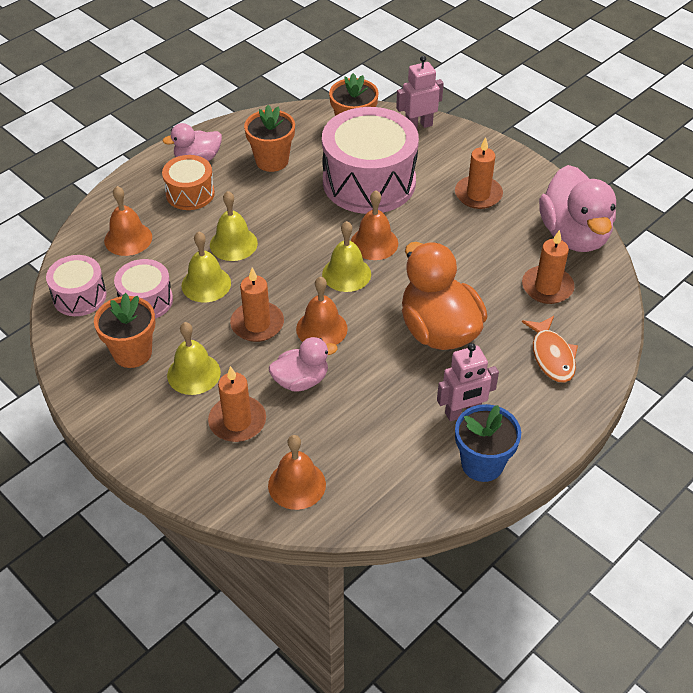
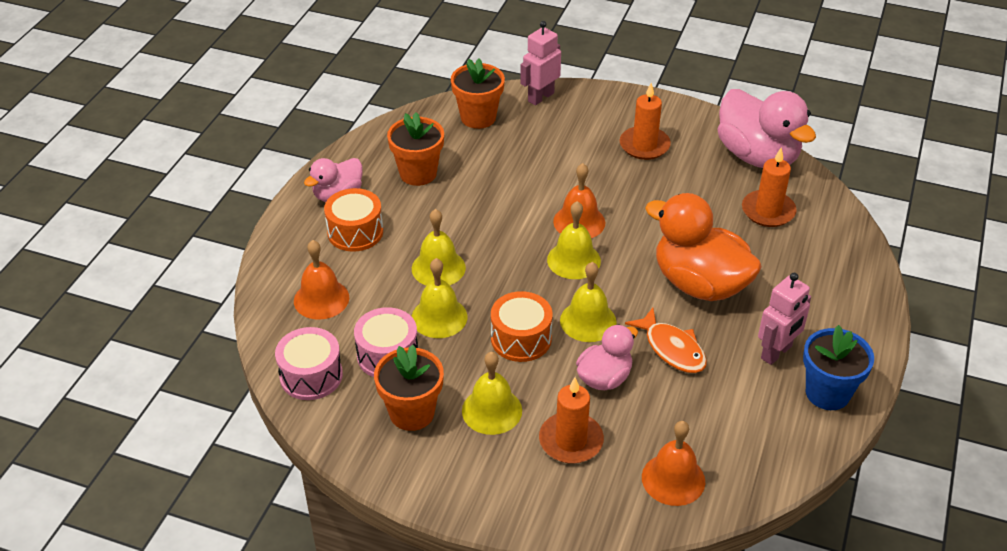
camera: 25 degrees left, 5 degrees down
(257, 324) = (521, 339): orange candle -> orange drum
(321, 328) = (588, 321): orange bell -> yellow bell
(369, 182) = (531, 165): pink drum -> none
(552, 356) = (817, 272): orange fish -> orange fish (672, 349)

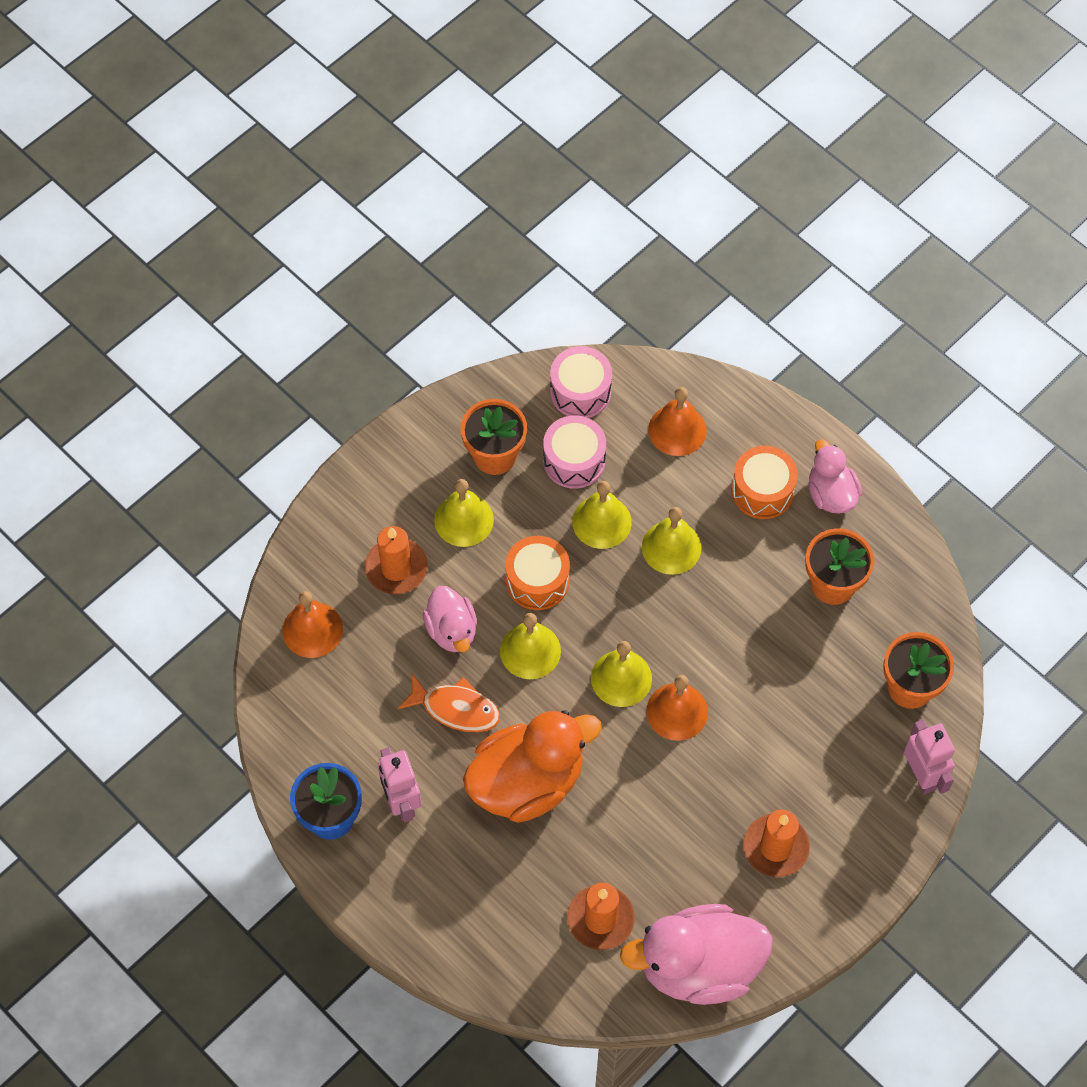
camera: 115 degrees right, 20 degrees up
(672, 349) = (456, 708): orange fish -> orange fish turned 150 degrees counterclockwise

